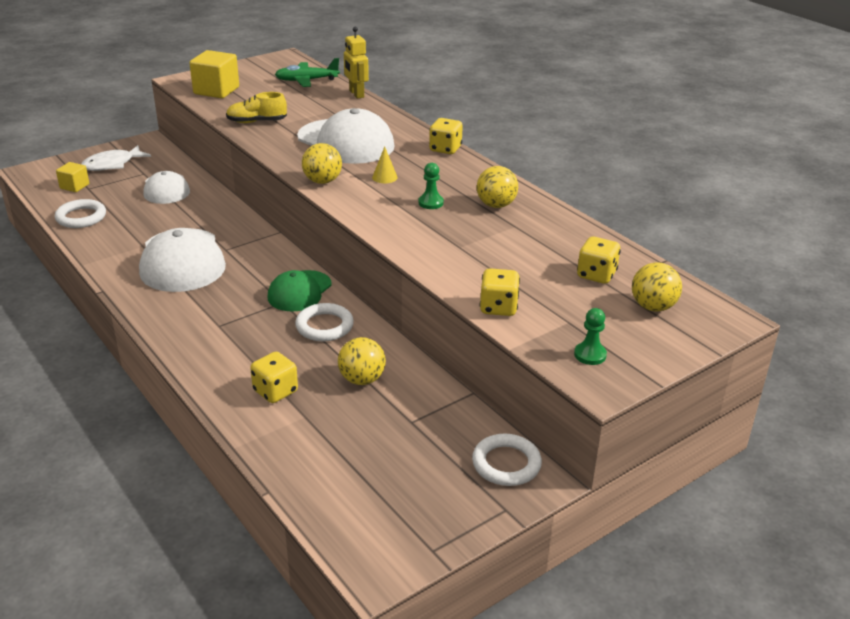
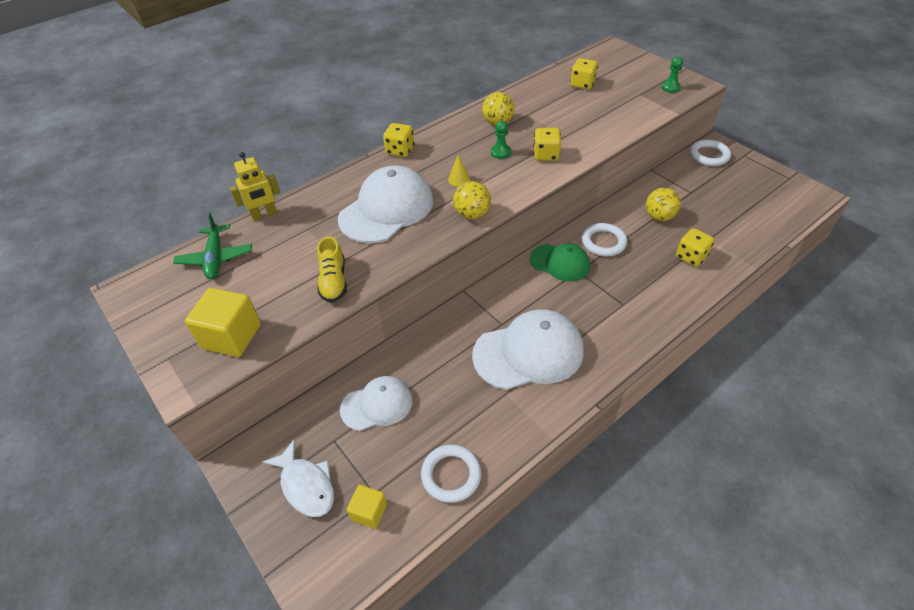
camera: 90 degrees left, 15 degrees up
(498, 307) = (636, 118): yellow dice -> yellow dice (546, 155)
(653, 307) = (611, 67): yellow ball -> none

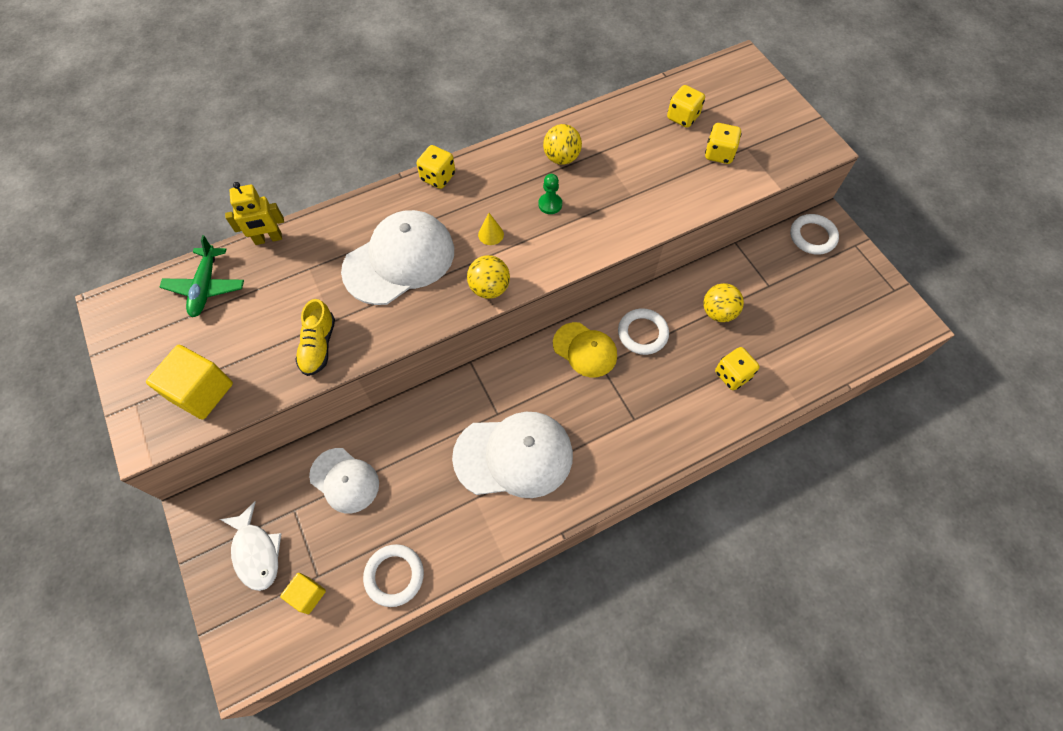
camera: 10 degrees right, 15 degrees up
(377, 405) = (344, 480): white cap -> white cap turned 45 degrees clockwise
(546, 155) = (600, 220): yellow dice -> yellow dice (719, 154)
(560, 263) = (585, 350): green cap -> yellow cap
(670, 87) = (788, 145): green pawn -> none

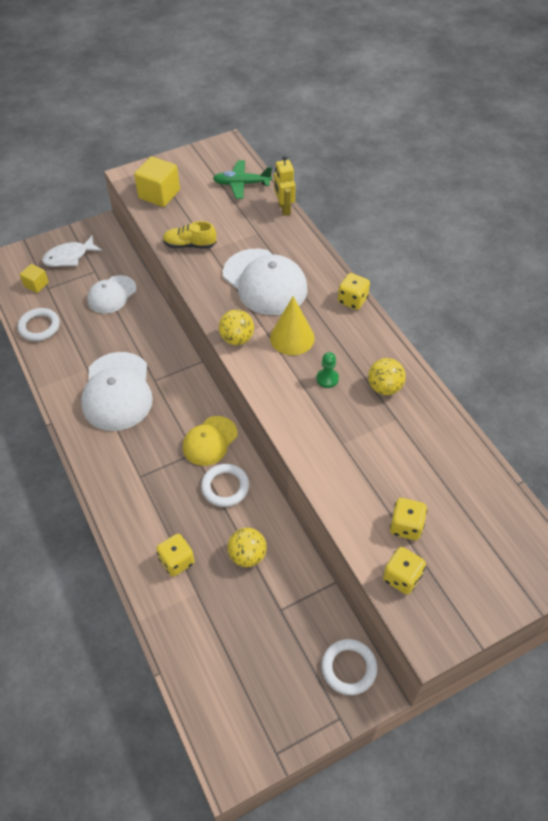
camera: 90 degrees right, 10 degrees down
(491, 234) = (292, 338): yellow cone -> yellow cone, size x1.99
(683, 117) = (455, 495): yellow dice -> yellow dice (402, 577)

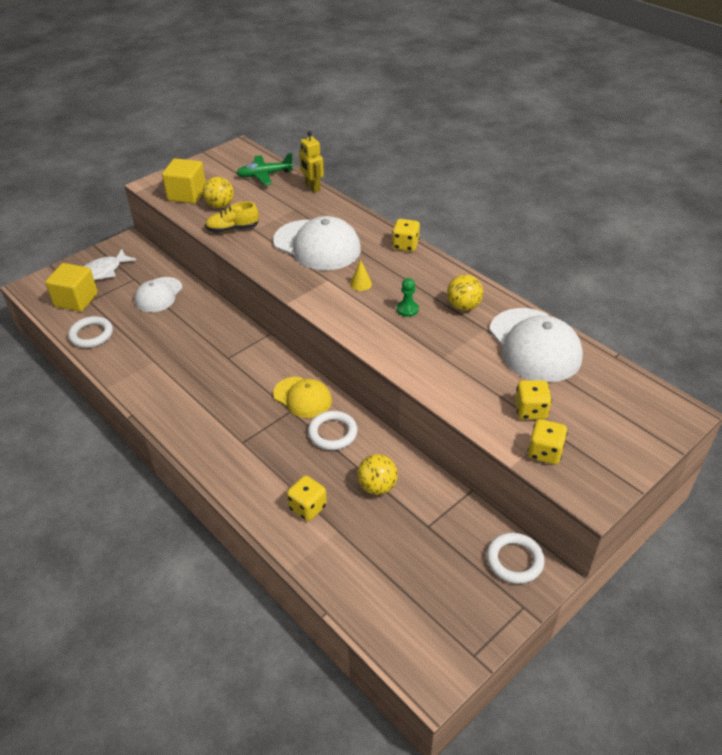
camera: 15 degrees left, 10 degrees down
(36, 284) = (76, 300): yellow cube -> yellow cube, size x1.74
(117, 391) = (193, 374): white cap -> white cap (534, 345)
(210, 441) = (302, 397): yellow cap -> yellow cap turned 75 degrees counterclockwise
(237, 339) = (308, 293): yellow ball -> yellow ball (220, 205)
(292, 338) = (361, 284): yellow cone -> yellow cone, size x0.50

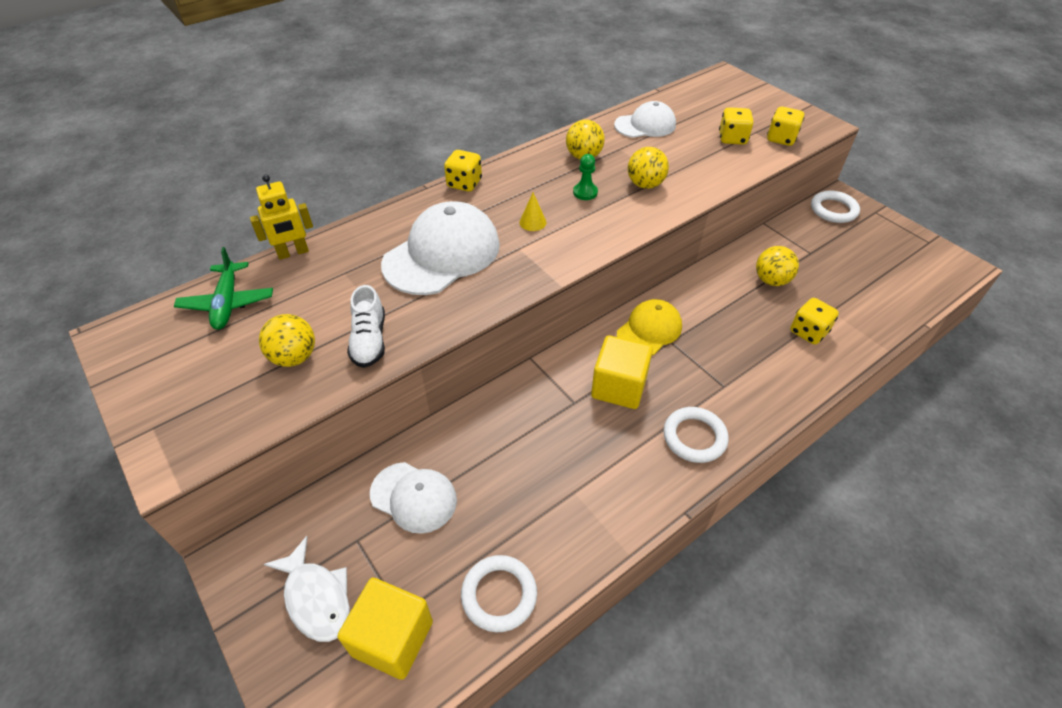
camera: 85 degrees left, 5 degrees up
(187, 194) = (236, 403): yellow cube -> yellow cube (619, 387)
(232, 229) = (369, 340): yellow shoe -> white shoe
(332, 433) = (703, 308): white ring -> white ring (694, 437)
(427, 345) = (645, 185): none -> yellow ball
(534, 345) = (645, 125): white cap -> white cap, size x0.61

